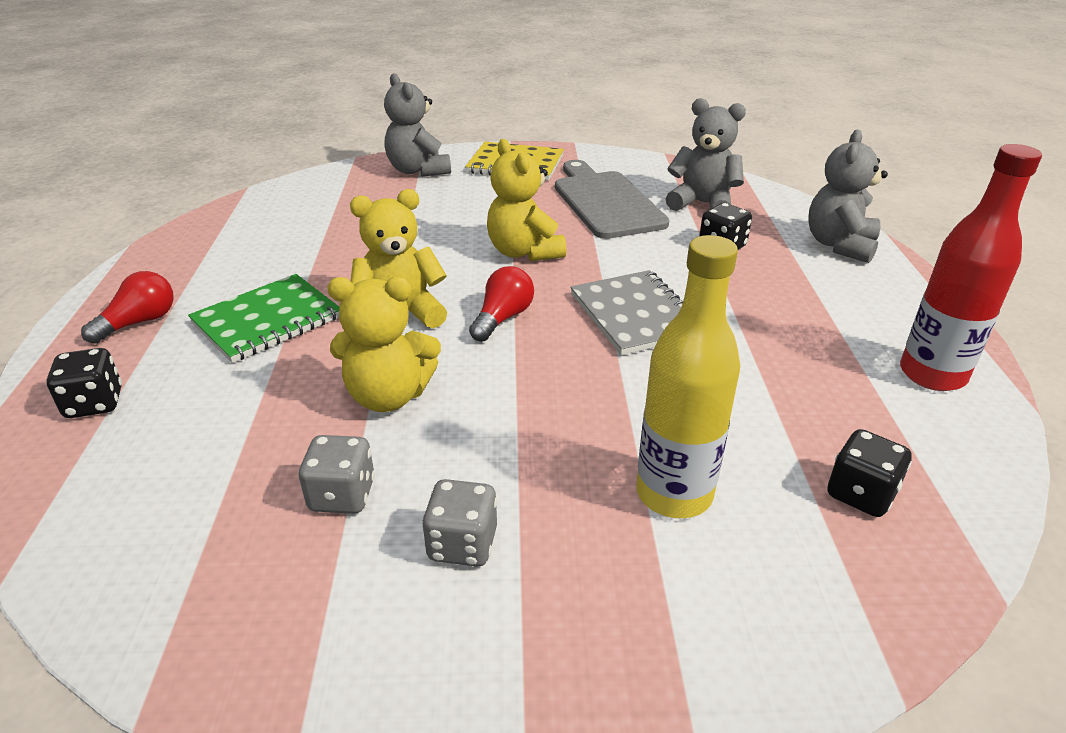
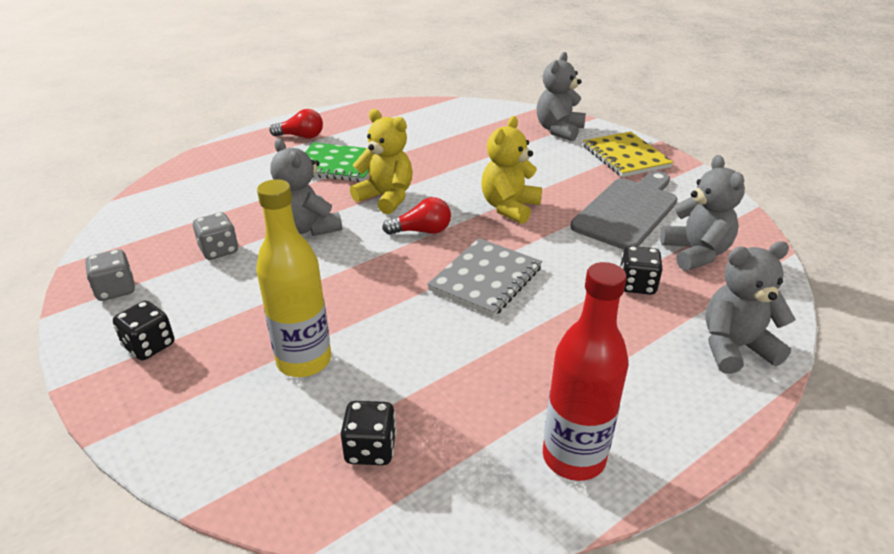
camera: 55 degrees right, 0 degrees up
(94, 403) = (232, 159): black dice -> black dice (149, 346)
(389, 396) = (308, 228): yellow teddy bear -> grey teddy bear
(462, 544) = (209, 301): grey dice -> grey dice (116, 290)

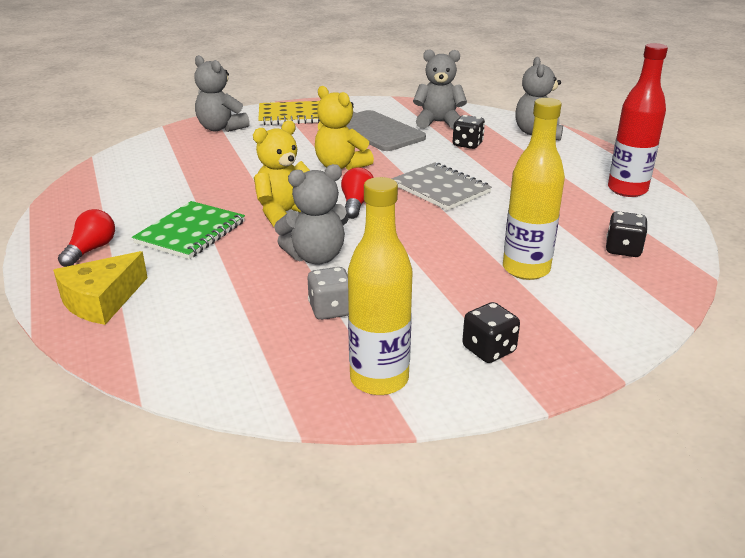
camera: 75 degrees left, 5 degrees down
(116, 290) = (379, 379): grey dice -> yellow bottle
(231, 158) = (101, 300): none -> yellow cheese

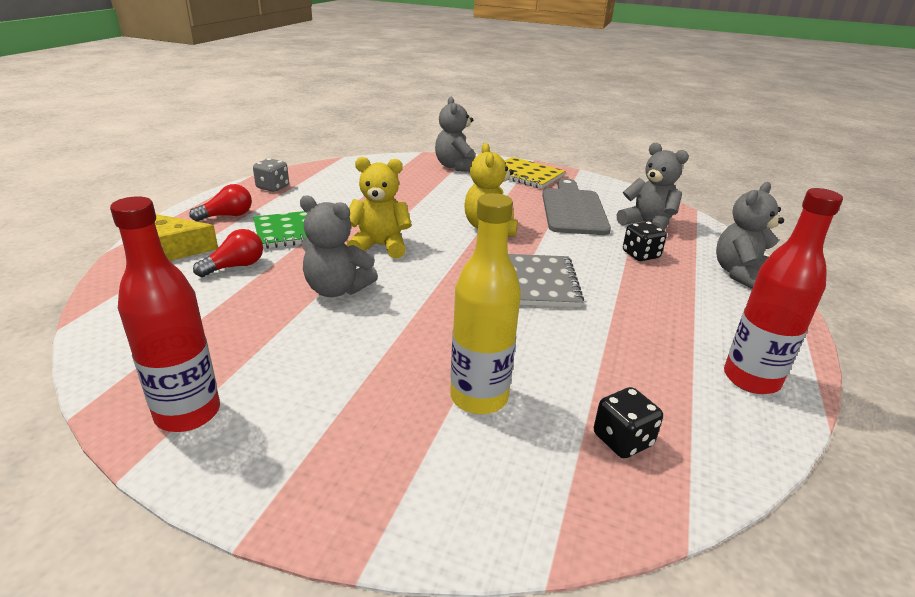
camera: 40 degrees right, 0 degrees up
(330, 310) = (267, 336): grey dice -> grey dice (273, 187)
(356, 204) = (444, 263): red light bulb -> red light bulb (235, 266)
(379, 379) = (188, 413): yellow bottle -> red bottle
(489, 350) = (304, 450): black dice -> none

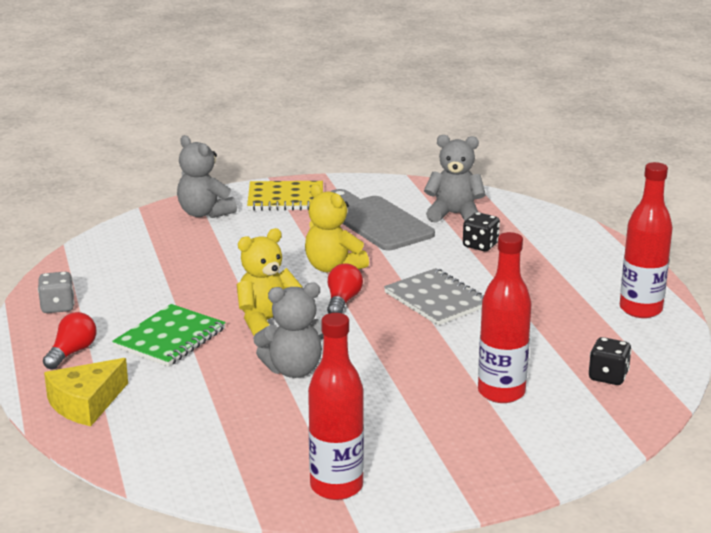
camera: 35 degrees left, 5 degrees down
(235, 266) = (175, 390): red light bulb -> red light bulb (342, 301)
(479, 397) = (501, 392): yellow bottle -> red bottle
(741, 274) = (565, 234): grey teddy bear -> none

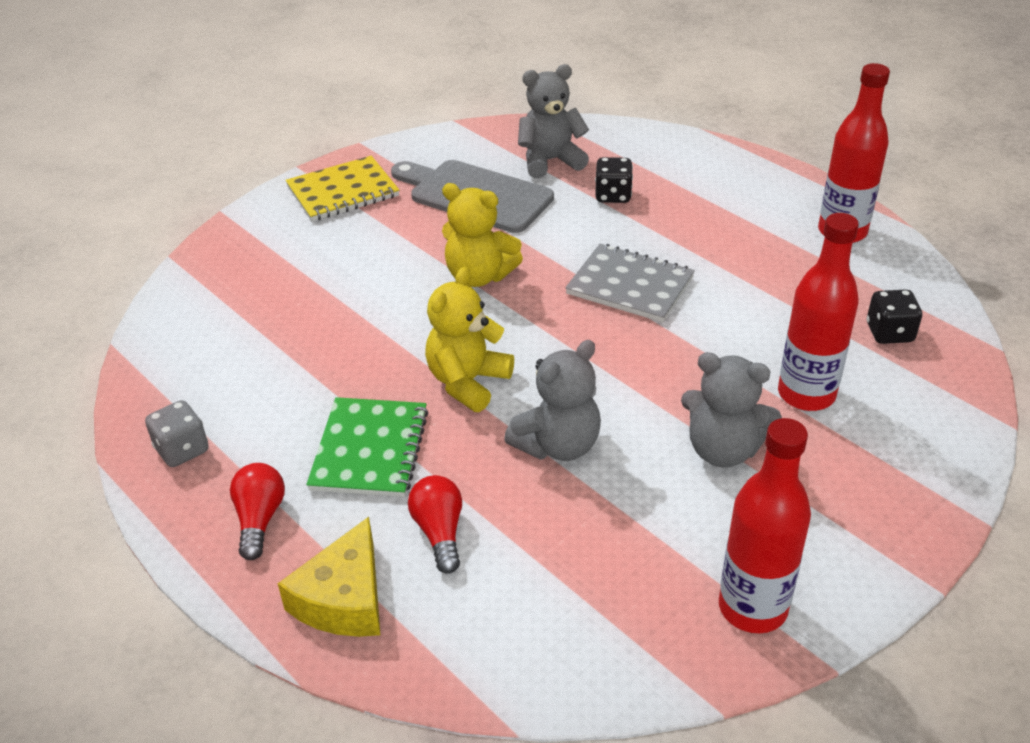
camera: 25 degrees left, 15 degrees up
(204, 213) = (261, 241): grey teddy bear -> grey teddy bear (723, 450)
(342, 301) = (530, 322): red light bulb -> red light bulb (439, 532)

